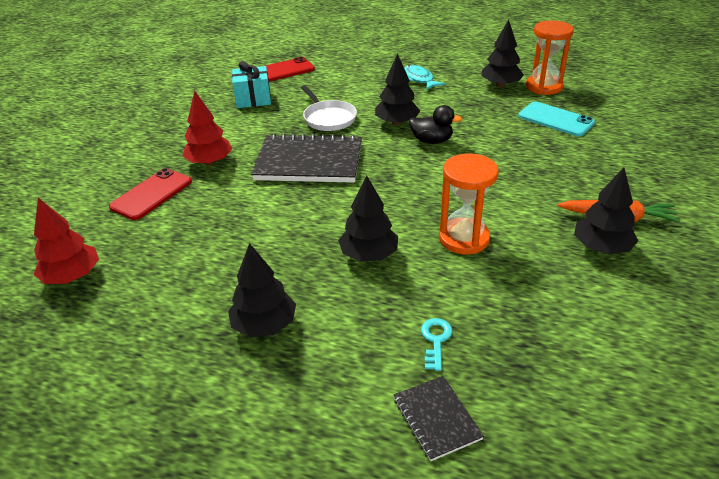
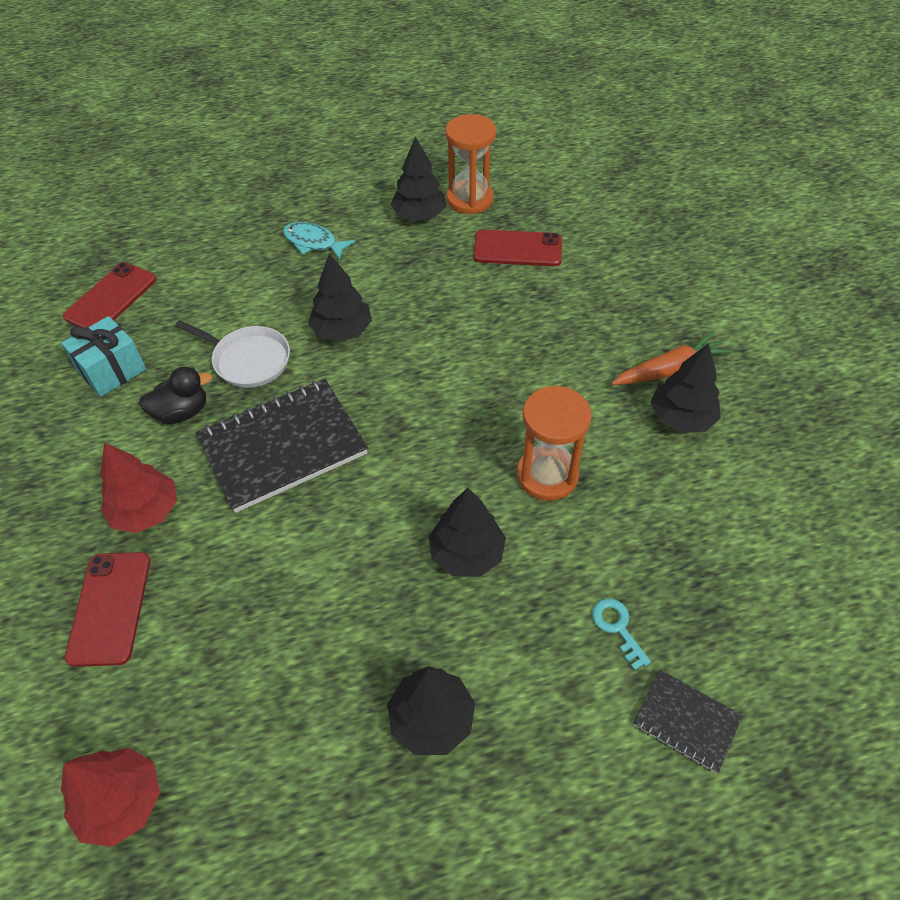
camera: 35 degrees left, 15 degrees up
(432, 141) = (406, 343): black duck -> black duck (182, 412)
(555, 119) = (517, 249): turquoise phone -> red phone

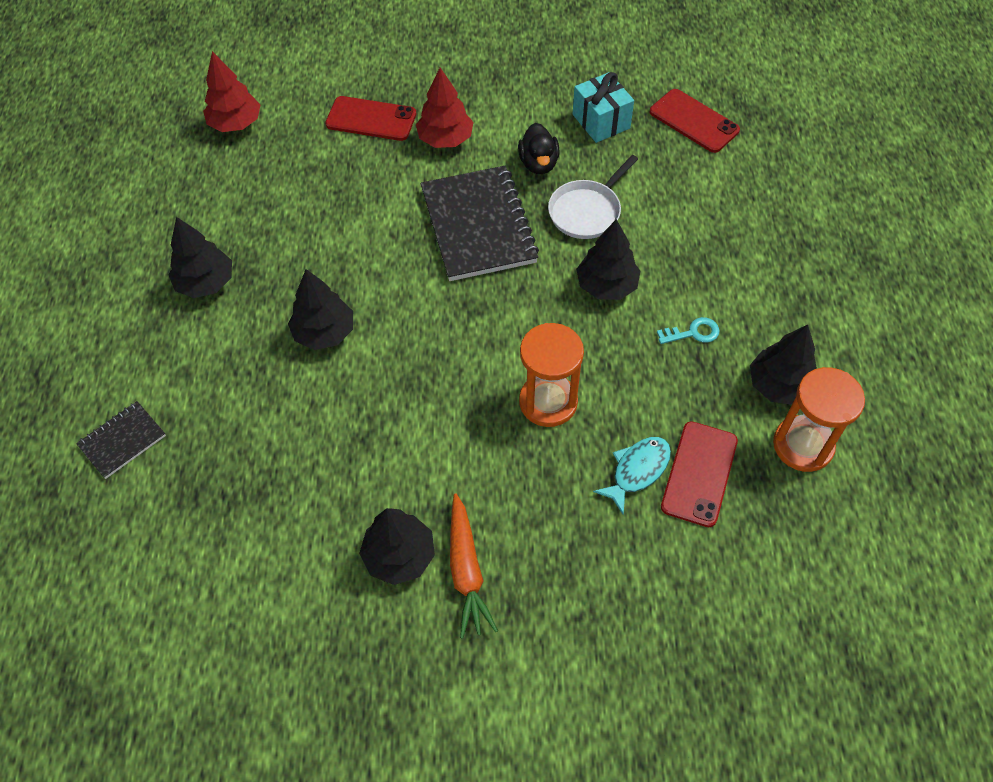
camera: 105 degrees right, 5 degrees up
(313, 242) = (746, 279): turquoise fish -> turquoise fish (637, 471)
(547, 475) = (376, 412): orange hourglass -> orange hourglass (548, 402)
(617, 628) = (214, 420): turquoise key -> turquoise key (693, 333)

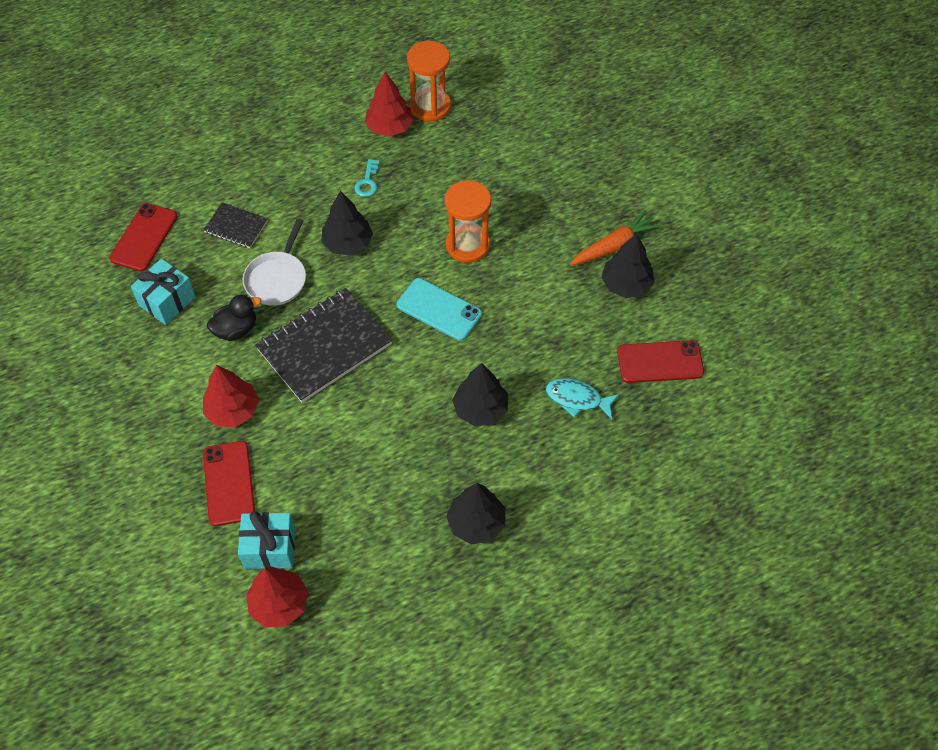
camera: 115 degrees left, 0 degrees up
(122, 441) = (646, 500): black notebook -> black notebook (236, 227)
(290, 130) = (270, 548): none -> turquoise gift
(471, 340) = (439, 309): none -> turquoise phone
(587, 211) = (277, 279): white pan -> white pan turned 90 degrees clockwise
(637, 471) = (494, 182): turquoise fish -> turquoise fish (577, 399)
(693, 333) = (367, 182): turquoise key -> turquoise key turned 135 degrees counterclockwise
(699, 473) = (479, 151): red phone -> red phone (660, 362)
(779, 385) = (389, 127): black tree -> red tree

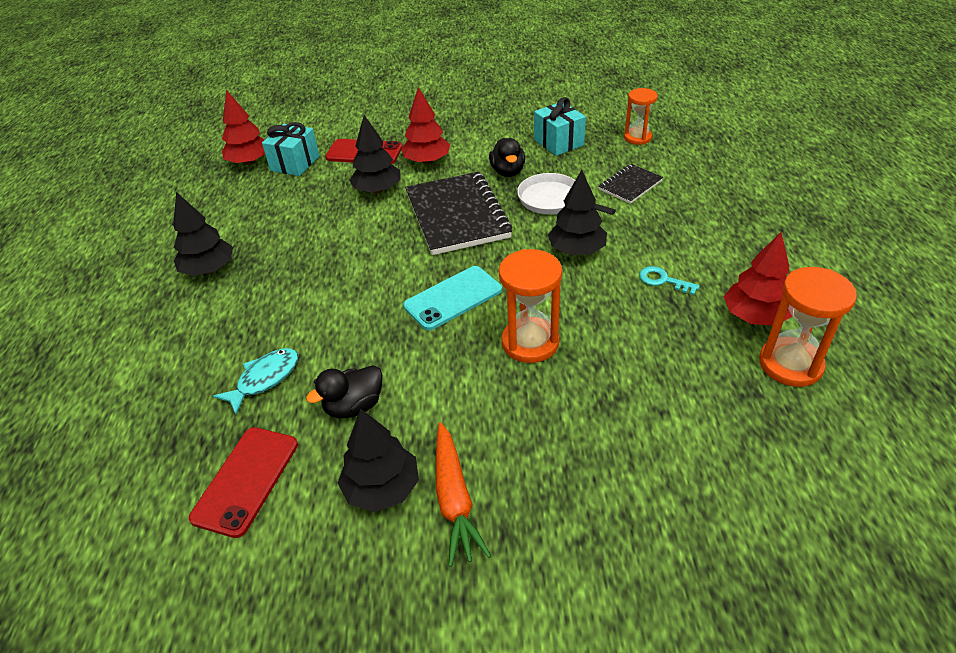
camera: 115 degrees right, 15 degrees down
(144, 237) = (637, 138): red phone -> orange hourglass
(480, 409) = (315, 300): black tree -> black tree (378, 190)
(574, 328) = (354, 406): none -> black duck

